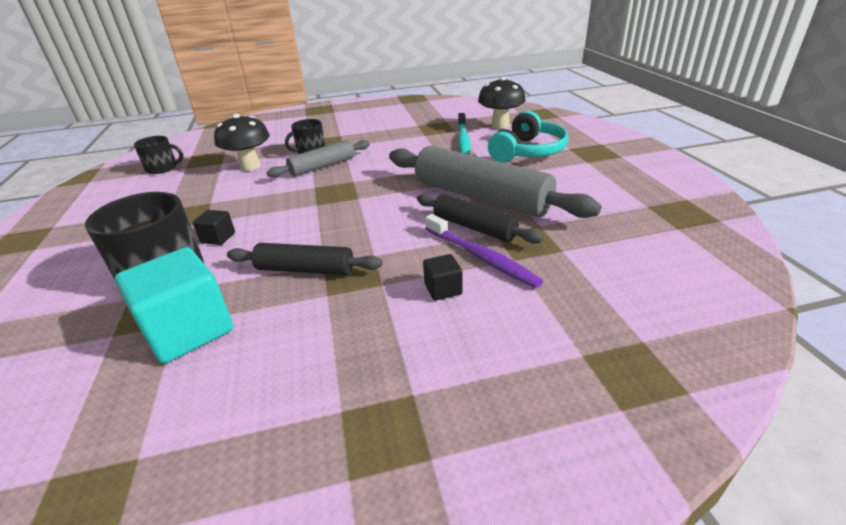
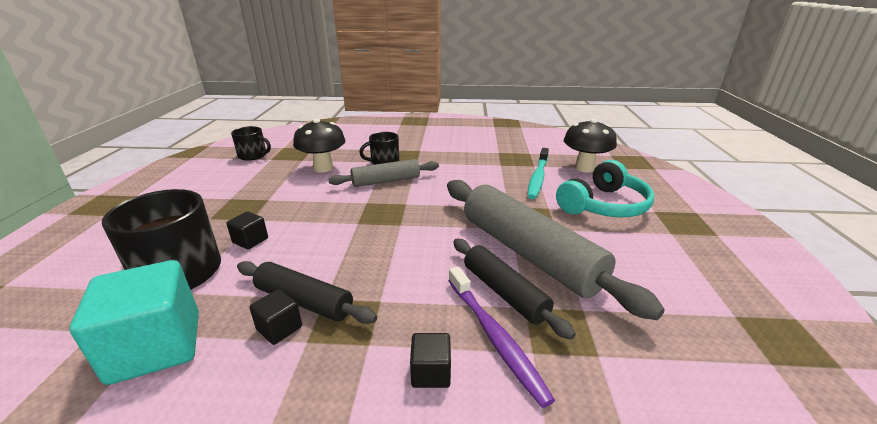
camera: 15 degrees right, 5 degrees down
(296, 292) = (279, 328): none -> black cube

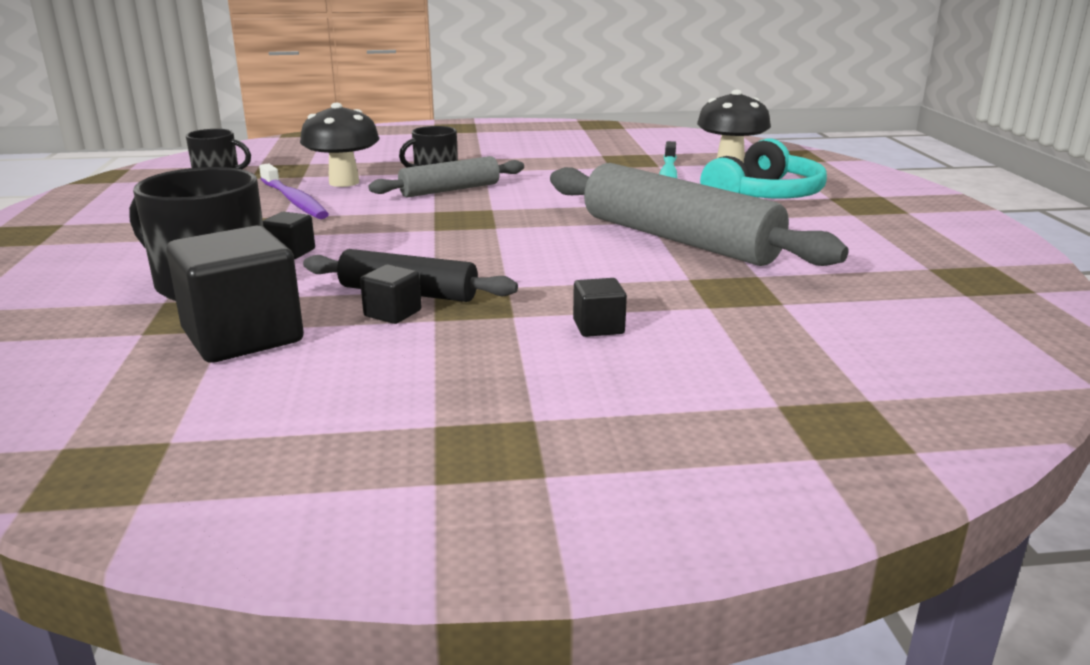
camera: 10 degrees left, 5 degrees down
(156, 346) = (243, 336): turquoise cube -> black cube
(494, 336) = (661, 300): purple toothbrush -> purple toothbrush (293, 200)
(504, 292) = (660, 270): black rolling pin -> none

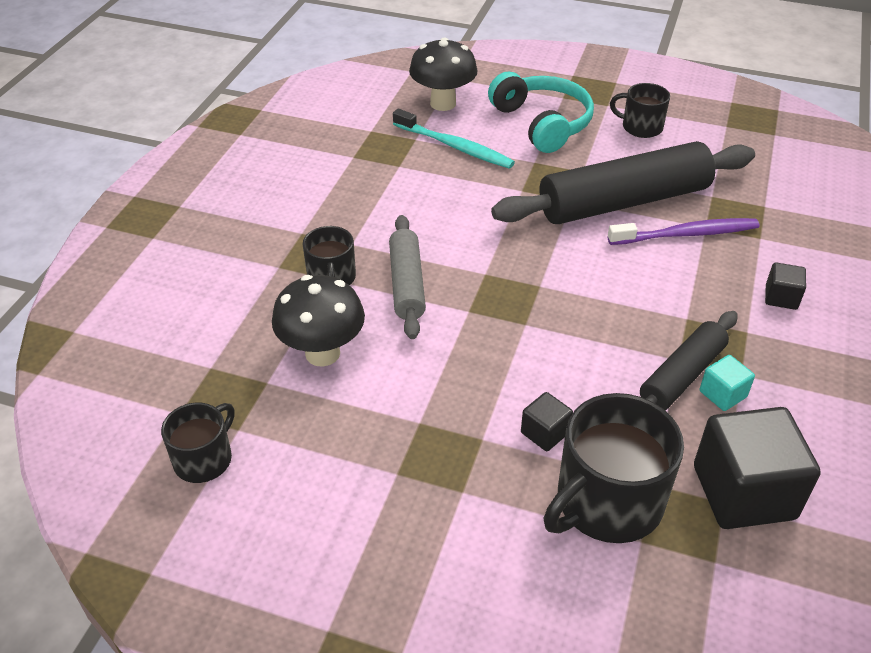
camera: 65 degrees left, 20 degrees up
(293, 200) = (367, 405): purple toothbrush -> purple toothbrush (685, 234)
(392, 313) = (722, 394): black cube -> turquoise cube
(678, 239) = (623, 202): grey rolling pin -> black rolling pin
(837, 231) = (641, 127): none -> black mug

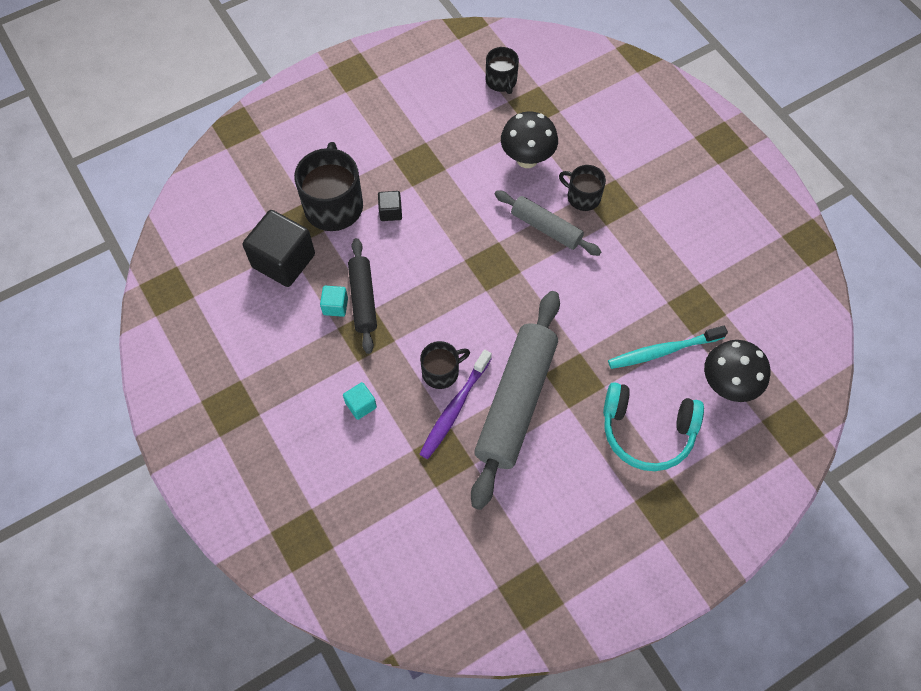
camera: 130 degrees right, 20 degrees up
(623, 202) = (516, 402): black rolling pin -> grey rolling pin
(641, 127) = (586, 496): black mug -> black mug (441, 372)
(781, 297) = (361, 405): black cube -> turquoise cube

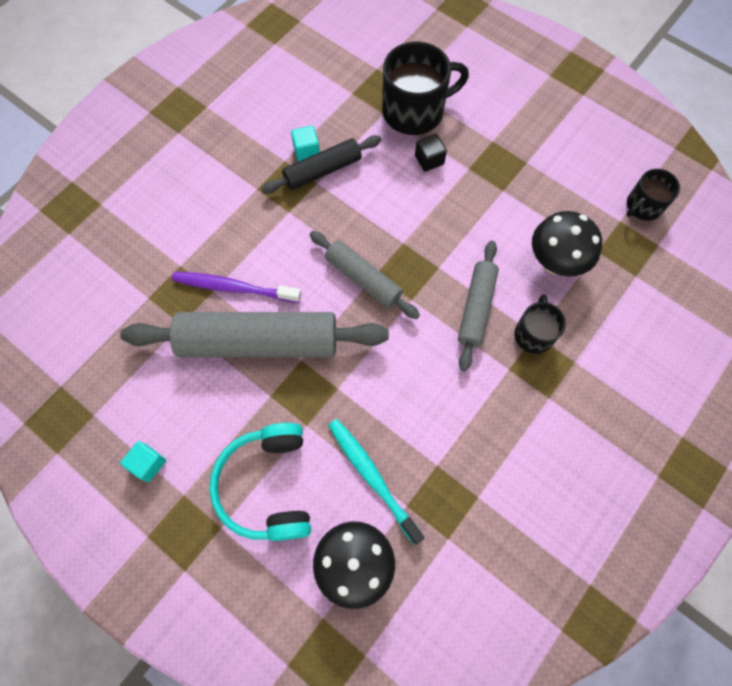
camera: 70 degrees right, 5 degrees up
(283, 261) = (337, 94): black cube -> none
(361, 405) = (212, 207): turquoise cube -> turquoise cube (148, 463)
(441, 372) = (269, 263): black mug -> none
(487, 302) = (363, 279): none -> grey rolling pin

